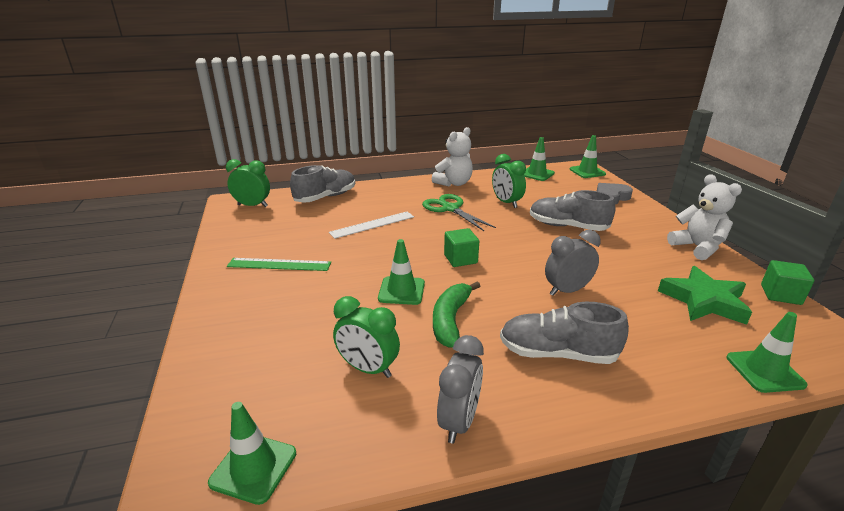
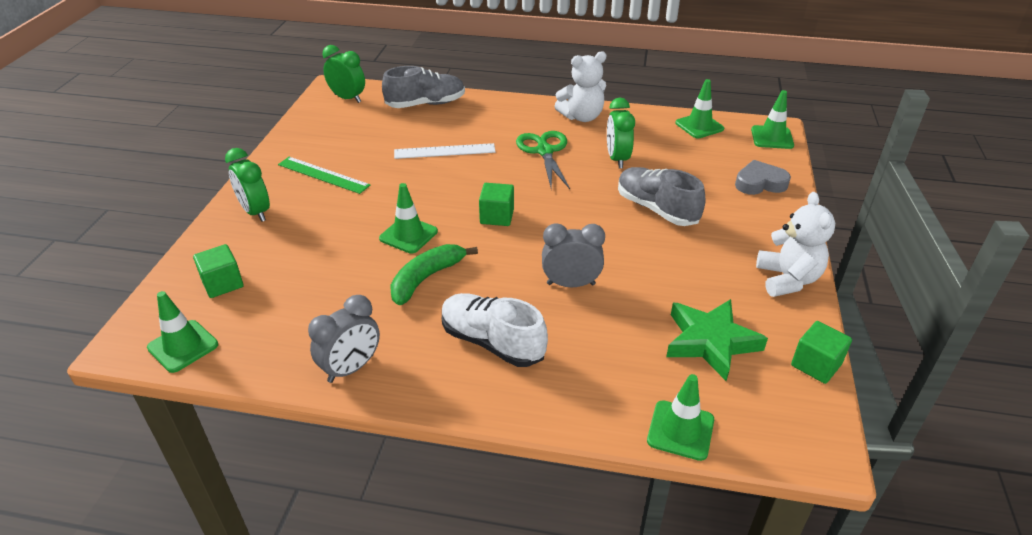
camera: 25 degrees right, 10 degrees up
(251, 385) = (222, 283): none -> green cube
(368, 369) = (318, 300): green clock -> green clock (255, 212)
(557, 353) = (492, 342): grey shoe -> white shoe

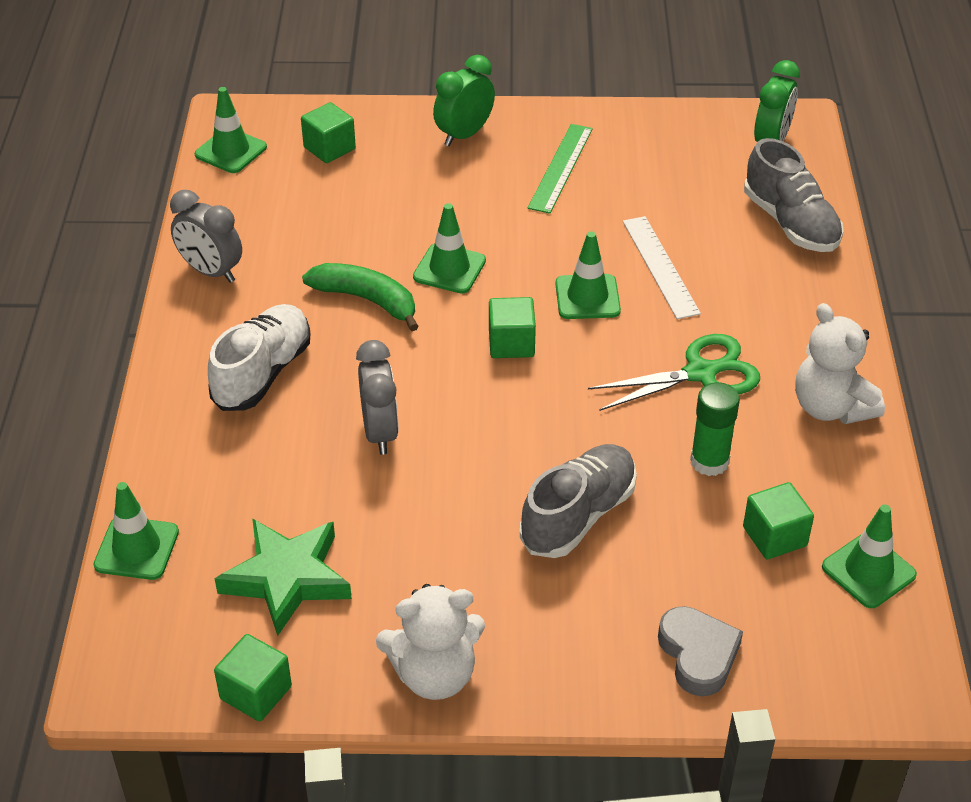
camera: 80 degrees right, 5 degrees up
(617, 159) = (709, 461): green clock -> green glue stick
(675, 148) = (774, 536): none -> green cube
(772, 137) = (870, 683): green traffic cone -> green traffic cone (587, 297)

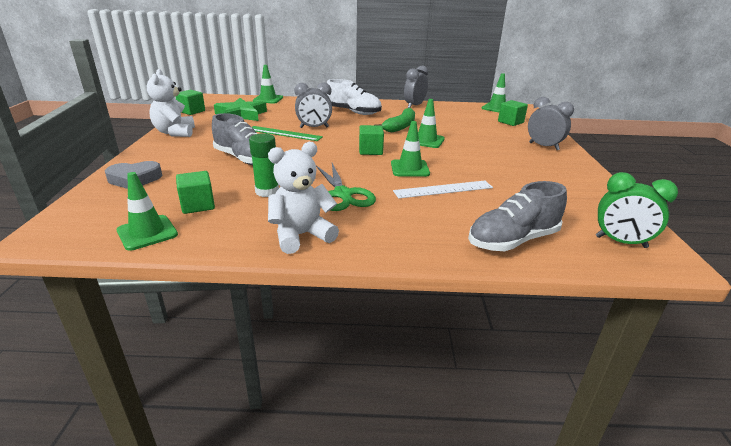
camera: 90 degrees right, 15 degrees down
(464, 135) = (543, 146): green clock -> grey clock
(560, 168) = (529, 167): green ruler -> green ruler (284, 133)

